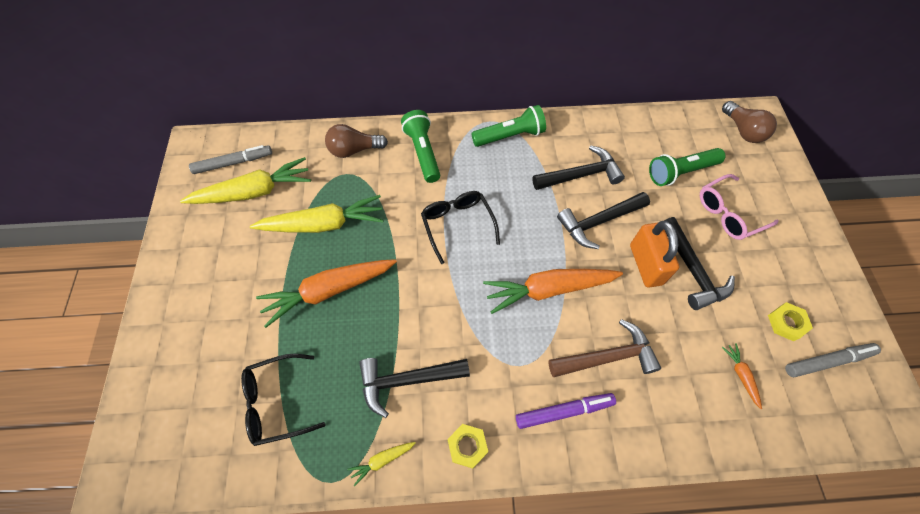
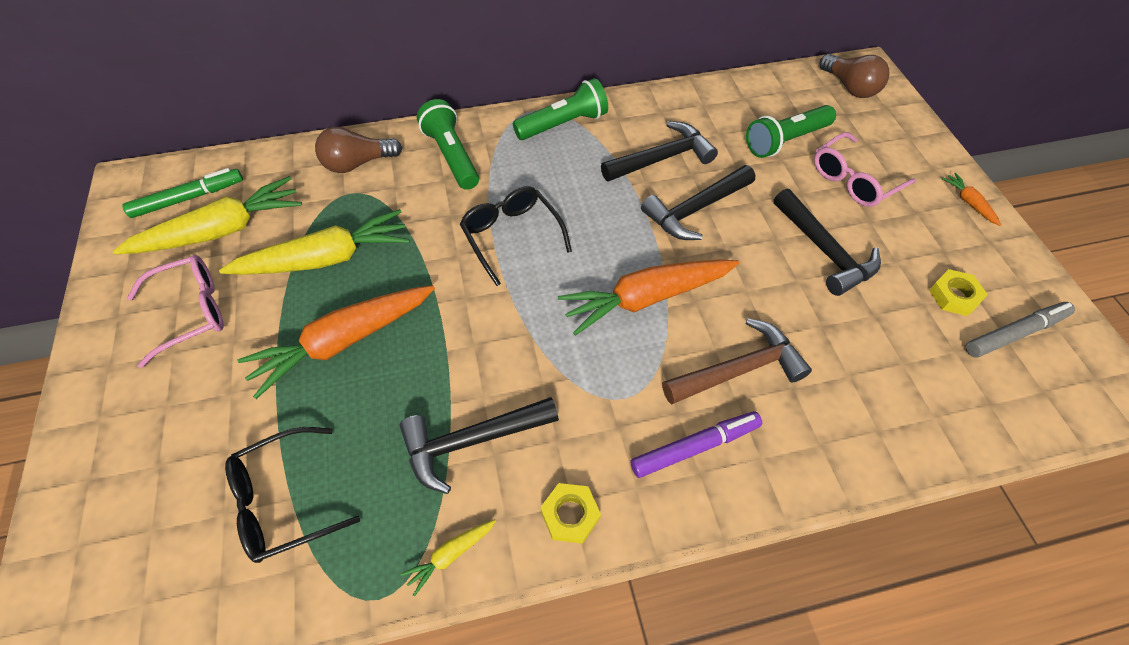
camera: 10 degrees left, 5 degrees down
(228, 252) = (192, 312): none -> pink glasses
(233, 163) = (188, 198): grey marker -> green marker
(646, 264) = (765, 251): orange padlock -> none
(741, 375) = (913, 366): orange carrot -> orange carrot (968, 203)

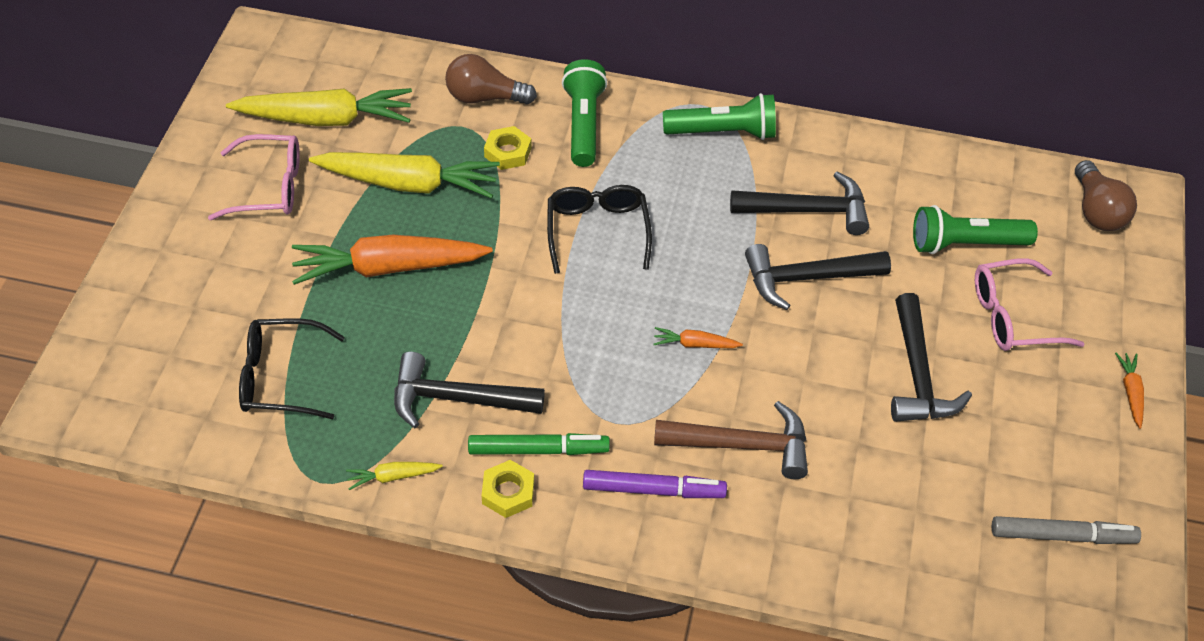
camera: 25 degrees right, 5 degrees down
(188, 198) = (309, 74): green marker -> green marker (538, 450)
(646, 298) = (695, 344): orange carrot -> orange carrot, size x0.43
(954, 296) = (1026, 475): yellow nut -> yellow nut (508, 152)

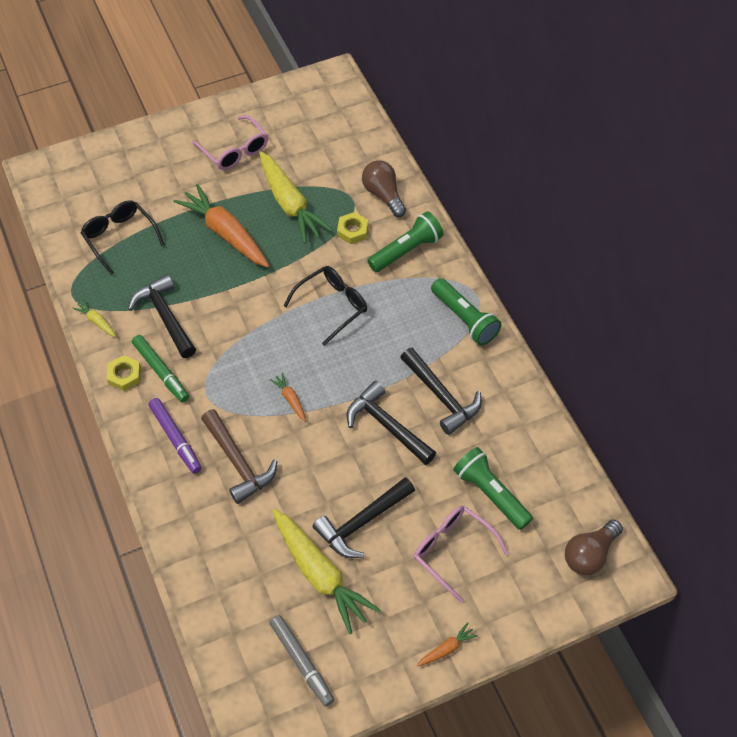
camera: 55 degrees right, 5 degrees up
(325, 119) = (302, 141): yellow carrot -> yellow carrot (320, 574)

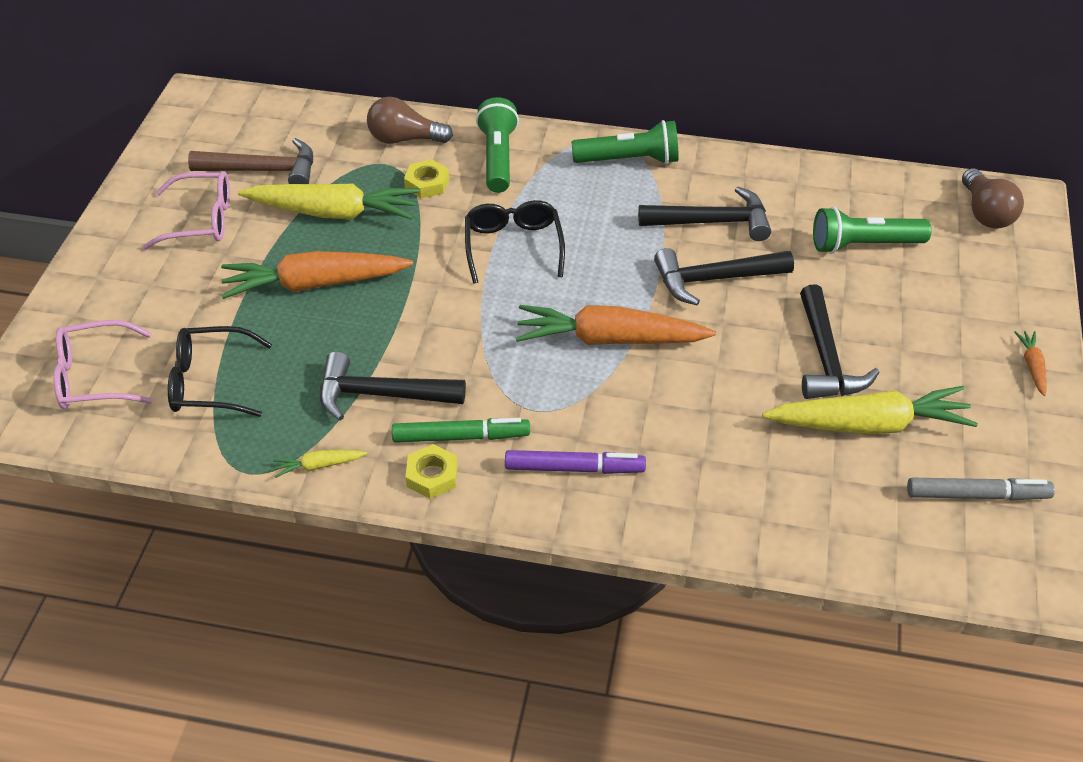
camera: 55 degrees left, 10 degrees down
(238, 462) = (659, 426): brown hammer -> brown hammer (263, 170)
(290, 399) = (610, 339): orange carrot -> orange carrot, size x2.30
(452, 550) = (913, 305): pink glasses -> pink glasses (94, 377)

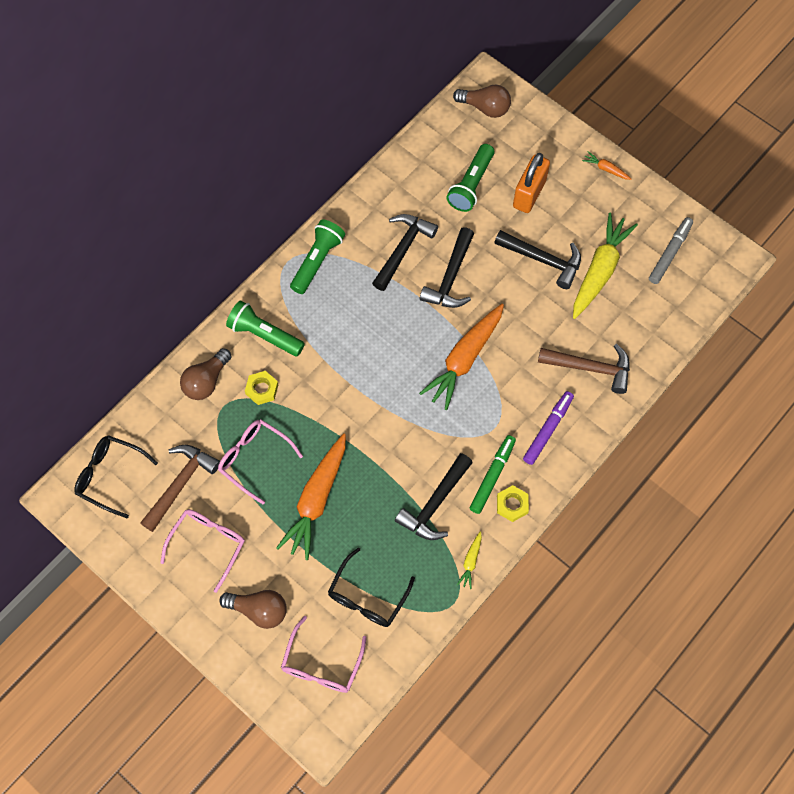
camera: 60 degrees left, 20 degrees up
(140, 294) = (259, 610): none -> brown light bulb
(333, 213) = (254, 459): yellow carrot -> pink glasses
(513, 246) = (354, 369): black glasses -> black glasses (110, 476)
(708, 477) = (590, 368): none -> brown hammer
(909, 304) = (529, 194): none -> orange padlock

